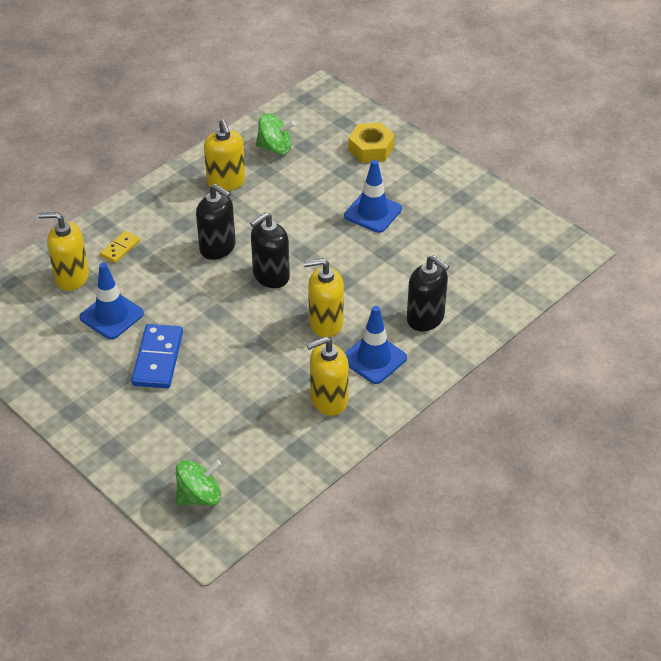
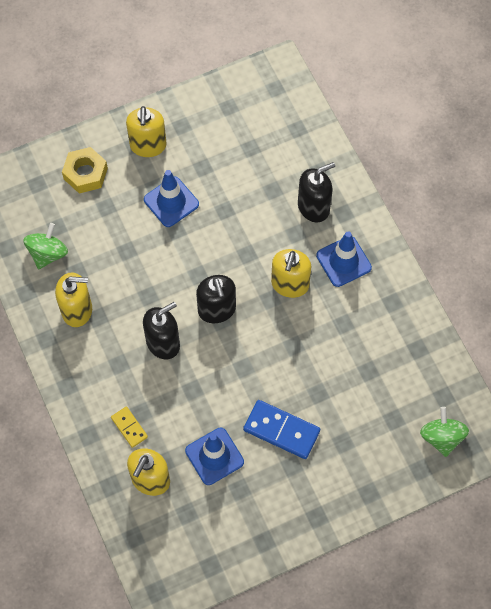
camera: 70 degrees left, 20 degrees up
(328, 400) = (375, 310): yellow soap dispenser -> yellow soap dispenser (148, 145)

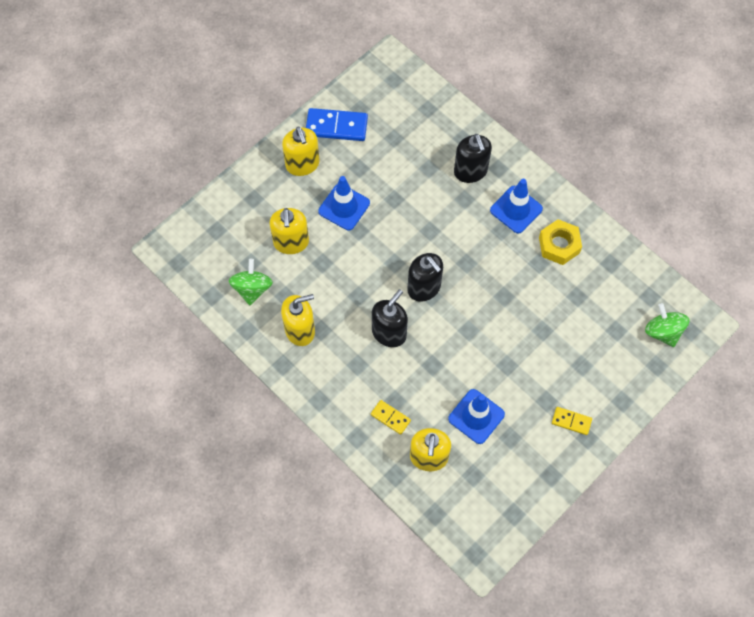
camera: 20 degrees left, 0 degrees up
(85, 174) = (256, 207): yellow nut -> yellow nut (559, 245)
(281, 430) = (525, 373): blue domino -> blue domino (336, 126)
(290, 284) = (478, 244): yellow soap dispenser -> yellow soap dispenser (291, 242)
(308, 495) = (571, 421): none -> yellow domino
(313, 207) = (470, 171): black soap dispenser -> black soap dispenser turned 120 degrees clockwise

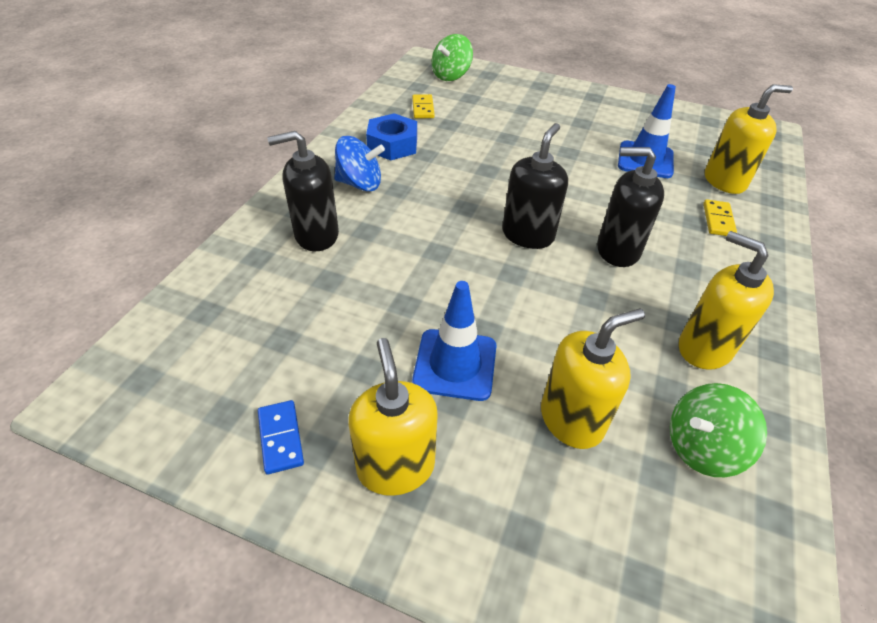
camera: 115 degrees left, 20 degrees down
(302, 164) = (396, 467): yellow soap dispenser -> yellow soap dispenser turned 60 degrees counterclockwise
(336, 126) = (281, 438): blue domino -> blue domino, size x0.56
(470, 171) = (316, 235): black soap dispenser -> black soap dispenser turned 150 degrees counterclockwise
(516, 209) = (360, 184): blue traffic cone -> blue spinning top
(559, 245) = (392, 145): yellow nut -> blue nut
(571, 421) = (587, 106): yellow domino -> yellow domino (423, 108)

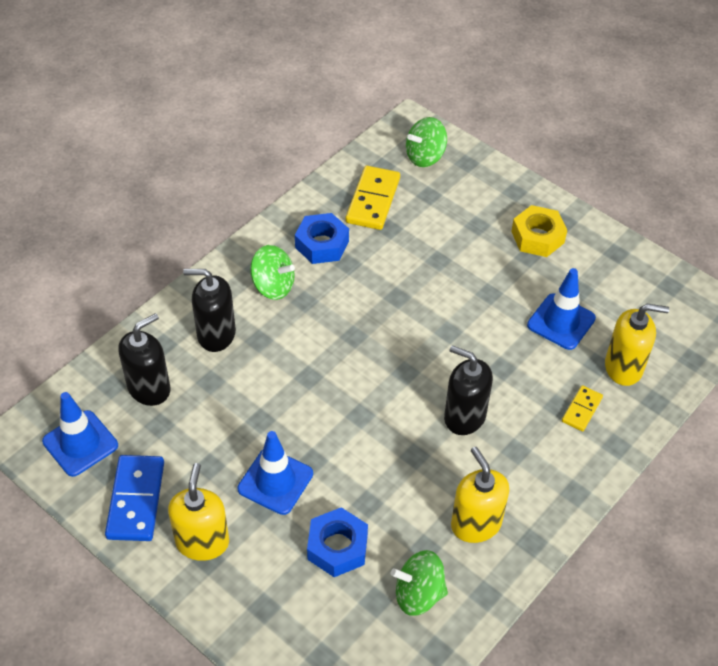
camera: 20 degrees right, 5 degrees up
(179, 387) = (80, 443): none -> blue traffic cone
(281, 438) = (136, 500): blue domino -> blue domino, size x1.79
(360, 184) = (273, 286): blue spinning top -> green spinning top
(423, 108) = (373, 200): yellow domino -> yellow domino, size x1.79
(528, 235) = (394, 380): black soap dispenser -> black soap dispenser (149, 388)
(571, 419) = (337, 547): yellow soap dispenser -> blue nut
(580, 109) = (537, 237): none -> yellow nut

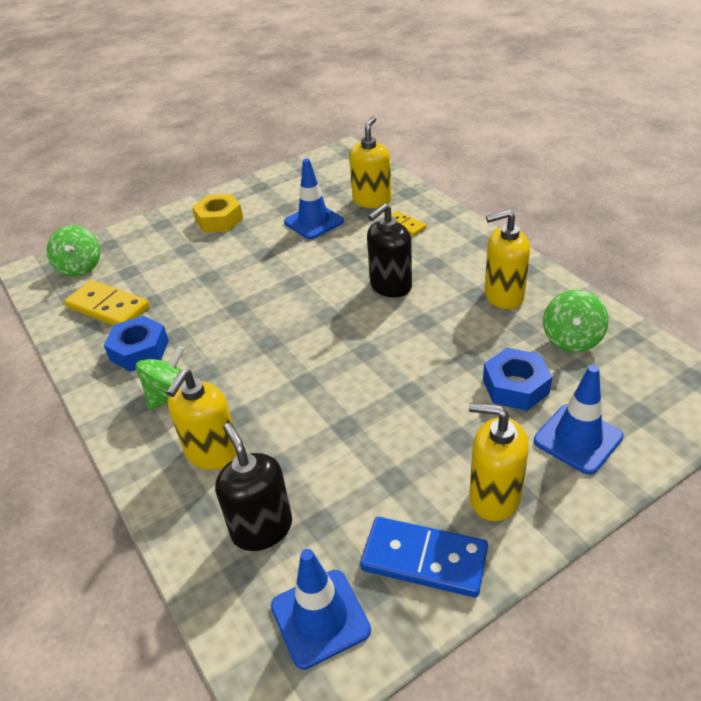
camera: 70 degrees left, 10 degrees down
(216, 334) = (212, 453): black soap dispenser -> yellow soap dispenser
(275, 481) = (428, 424): blue traffic cone -> blue traffic cone (577, 439)

